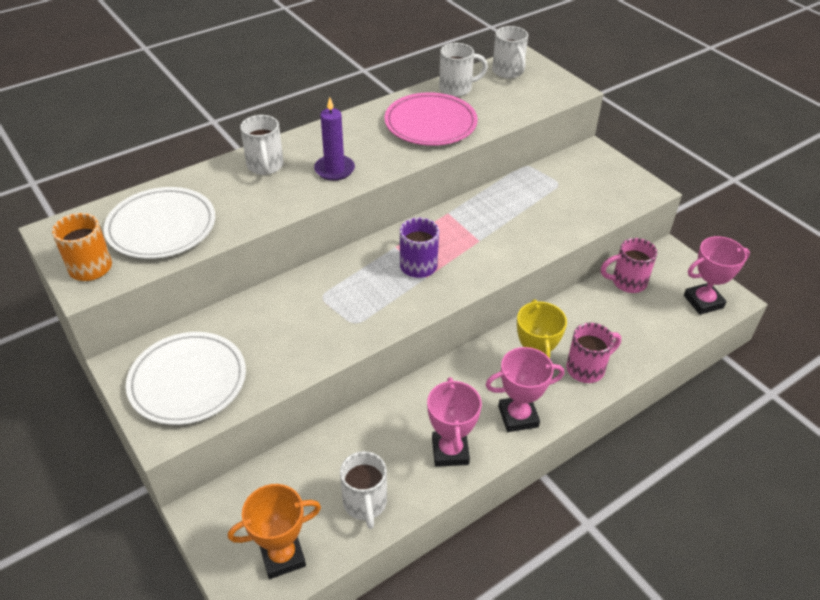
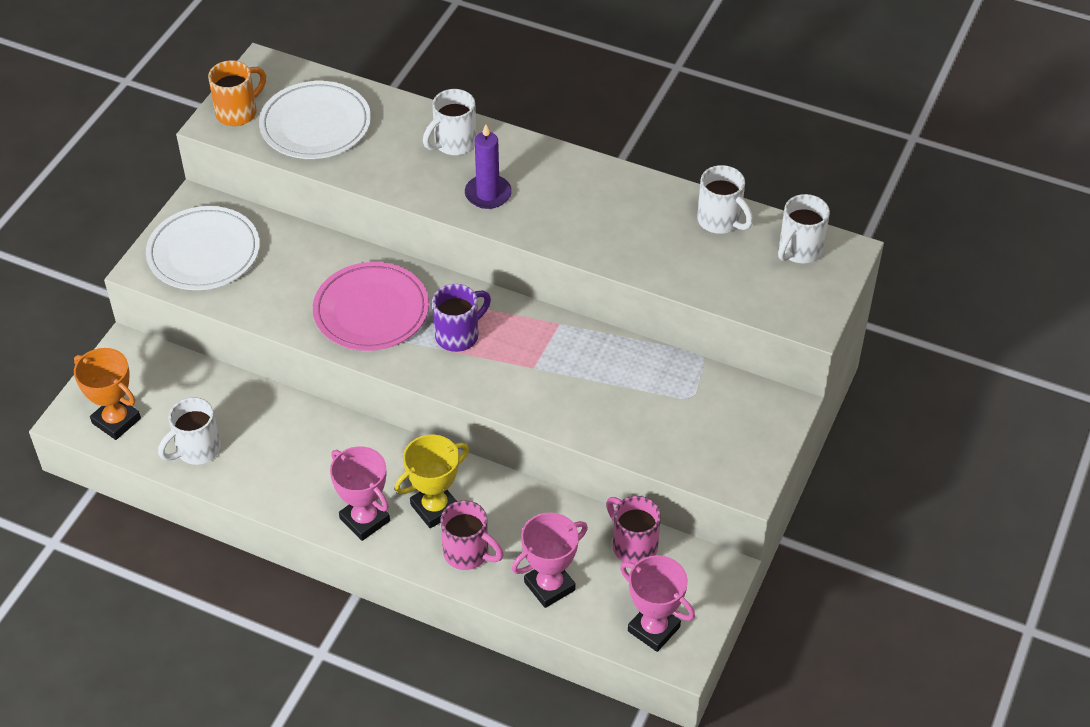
camera: 60 degrees right, 5 degrees up
(430, 124) = (630, 229): pink plate -> pink plate (371, 311)
(450, 451) = (289, 485): pink trophy -> pink trophy (549, 586)

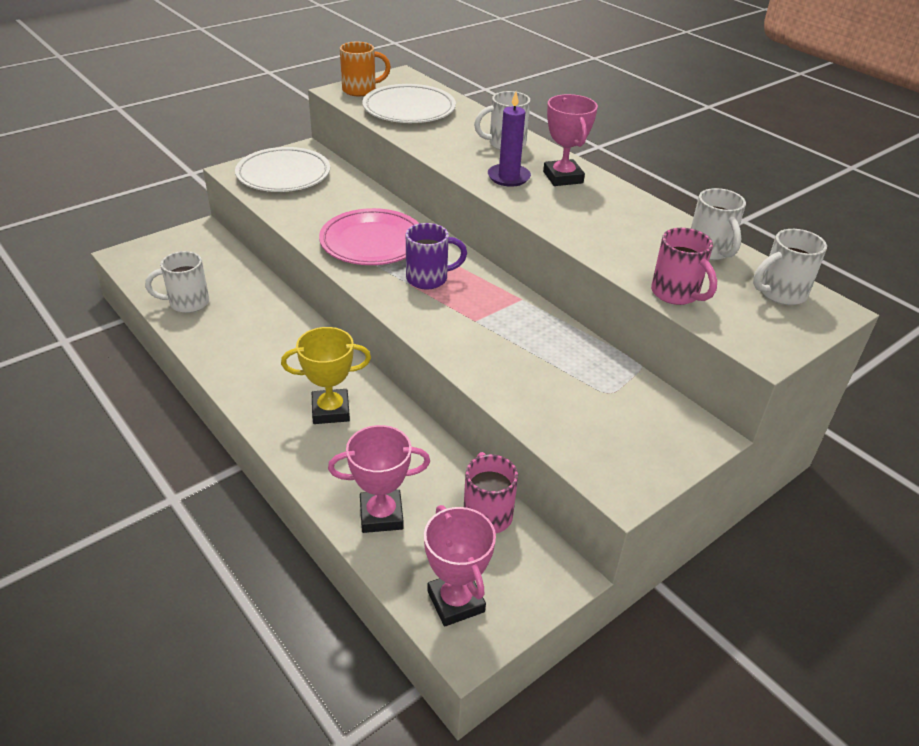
camera: 25 degrees right, 10 degrees down
(116, 421) = (152, 267): orange trophy -> none
(364, 520) = (266, 396): pink trophy -> pink trophy (563, 177)
(468, 553) = (329, 457): pink mug -> pink mug (676, 294)

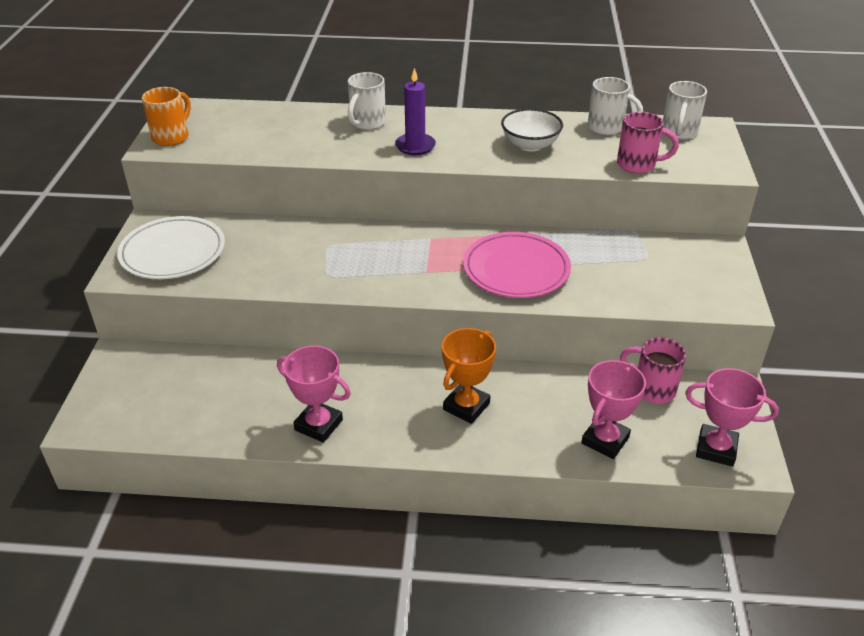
camera: 45 degrees left, 0 degrees up
(187, 303) = (219, 418): white mug -> none
(330, 410) = (466, 406): yellow trophy -> orange trophy
(372, 242) = (345, 260): pink plate -> pink plate (516, 269)
(409, 109) = (244, 133): white plate -> none
(429, 279) = (431, 259): purple mug -> none
(563, 177) = (447, 127): pink trophy -> pink trophy (318, 425)
(605, 225) = (530, 145): none -> white bowl

